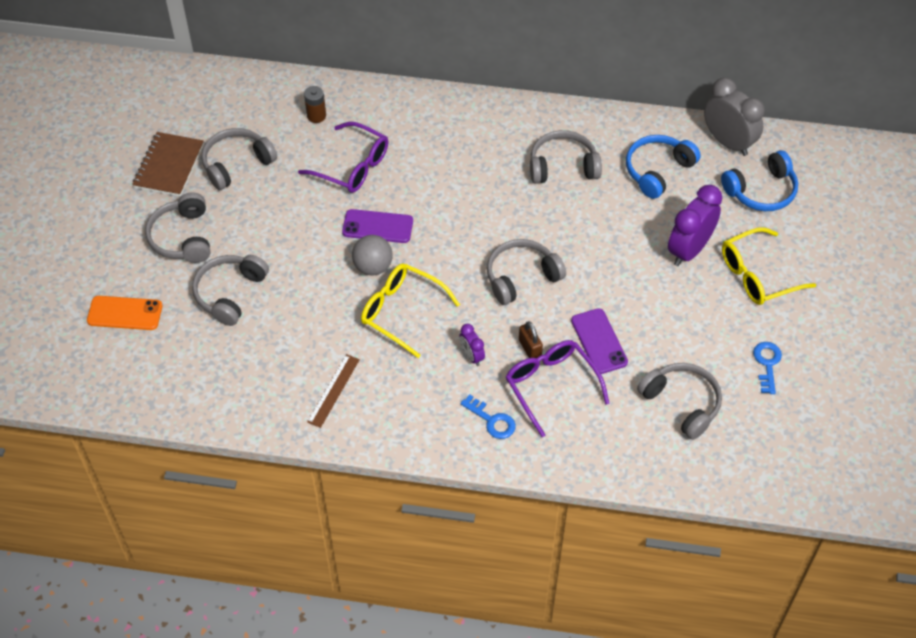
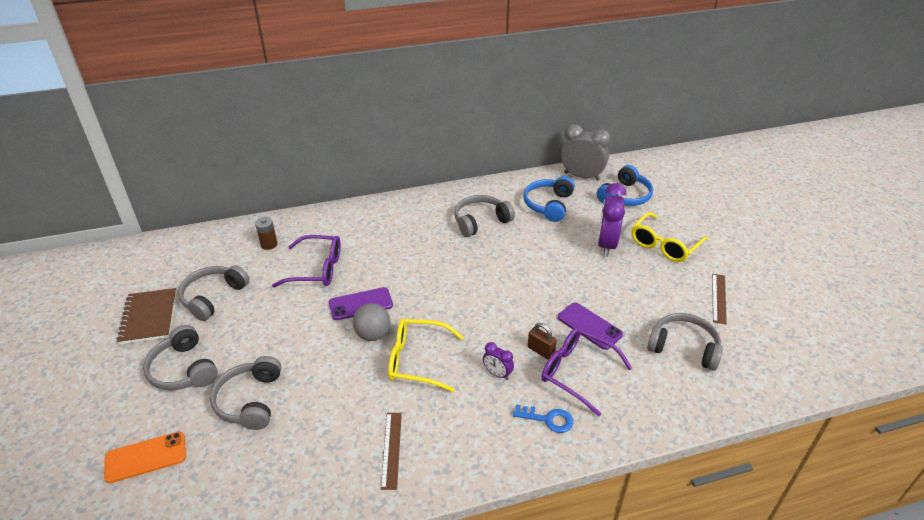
camera: 25 degrees left, 15 degrees down
(521, 277) = (499, 302): grey headphones -> none
(767, 364) = (719, 298): blue key -> brown ruler

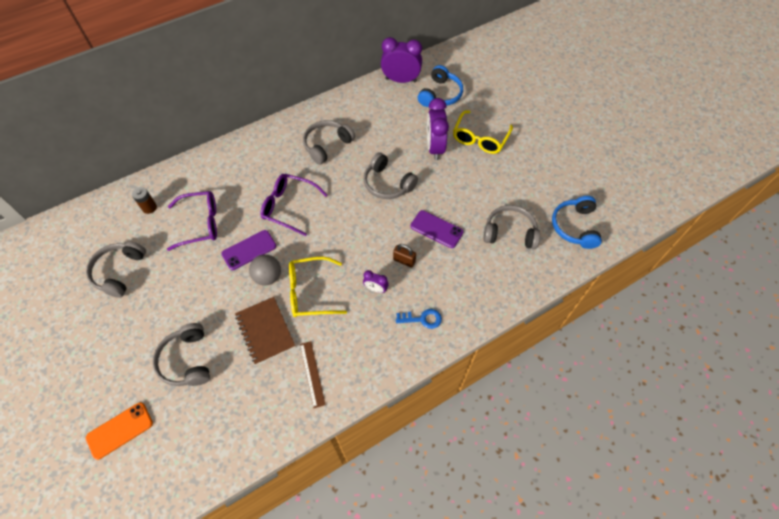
camera: 15 degrees left, 20 degrees up
(149, 317) = (69, 304): brown notebook -> brown notebook (265, 331)
(183, 369) = (120, 346): grey headphones -> grey headphones (387, 183)
(548, 205) = (379, 116): blue headphones -> blue headphones (575, 226)
(577, 373) = (436, 274): purple glasses -> purple glasses (289, 207)
(581, 176) = (401, 80): grey clock -> purple clock
(719, 298) = (528, 181): brown ruler -> none

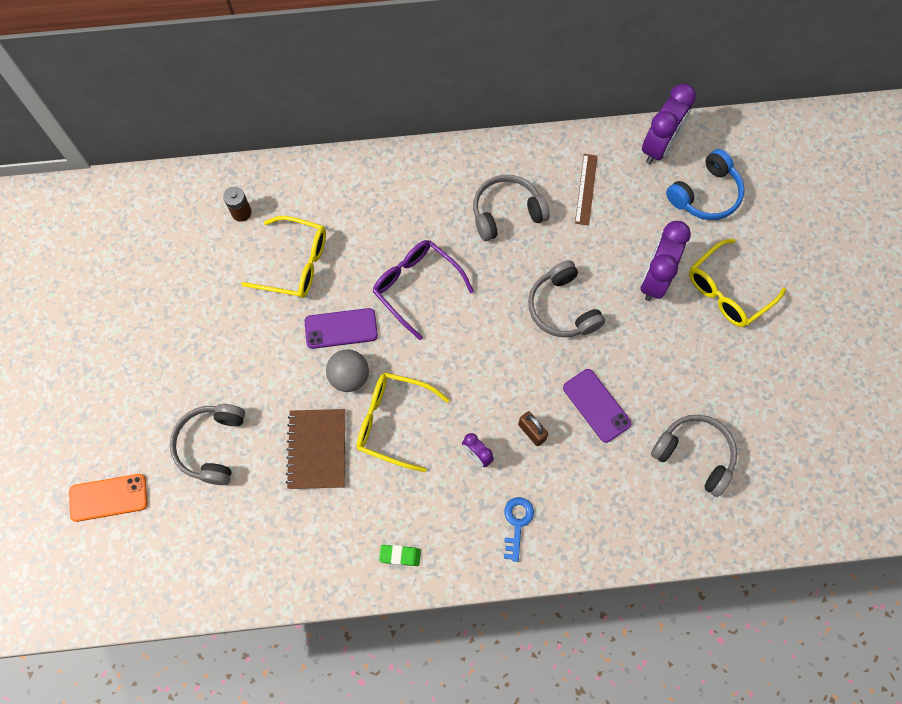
camera: 25 degrees right, 10 degrees up
(119, 272) = (175, 290): grey headphones -> none
(200, 224) = (294, 263): purple glasses -> yellow glasses
(312, 373) = (350, 531): brown ruler -> brown ruler (586, 189)
(354, 374) = (400, 555): none -> green eraser
(401, 80) = (659, 146): purple clock -> purple clock turned 90 degrees clockwise
(422, 319) = (517, 523): blue key -> blue key turned 105 degrees counterclockwise
(575, 226) = (792, 486): blue headphones -> none

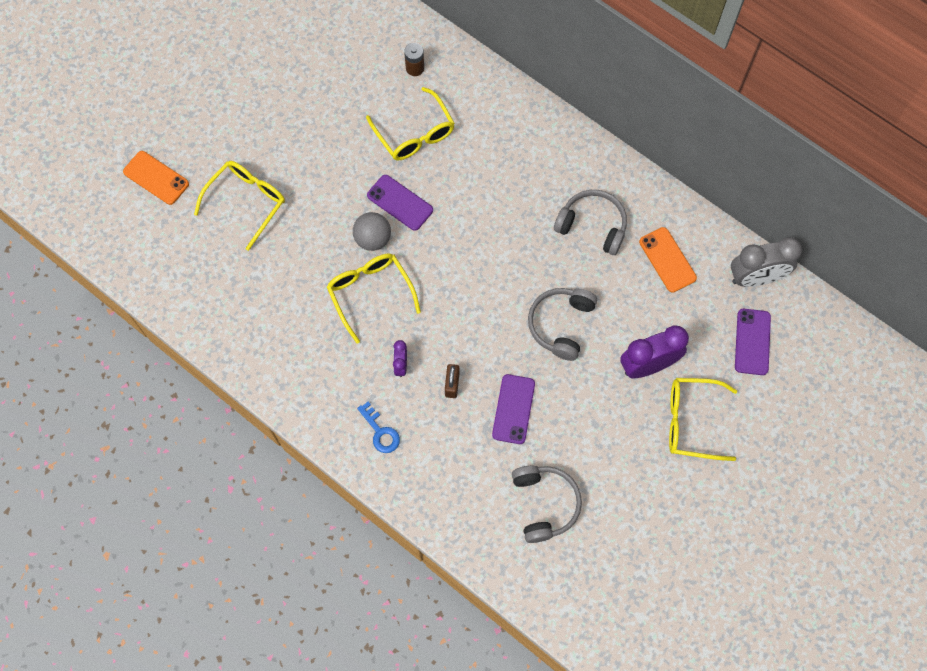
camera: 45 degrees right, 0 degrees up
(212, 445) = (246, 203): grey headphones -> yellow glasses
(317, 449) = (306, 266): brown notebook -> none
(400, 555) = (288, 379): green eraser -> none
(417, 287) = (477, 221): purple glasses -> none
(517, 523) = (380, 432): blue key -> blue key turned 90 degrees clockwise
(586, 189) = (667, 260): brown ruler -> orange phone
(659, 146) = (755, 278): purple clock -> grey clock
(705, 194) = (752, 342): blue headphones -> purple phone

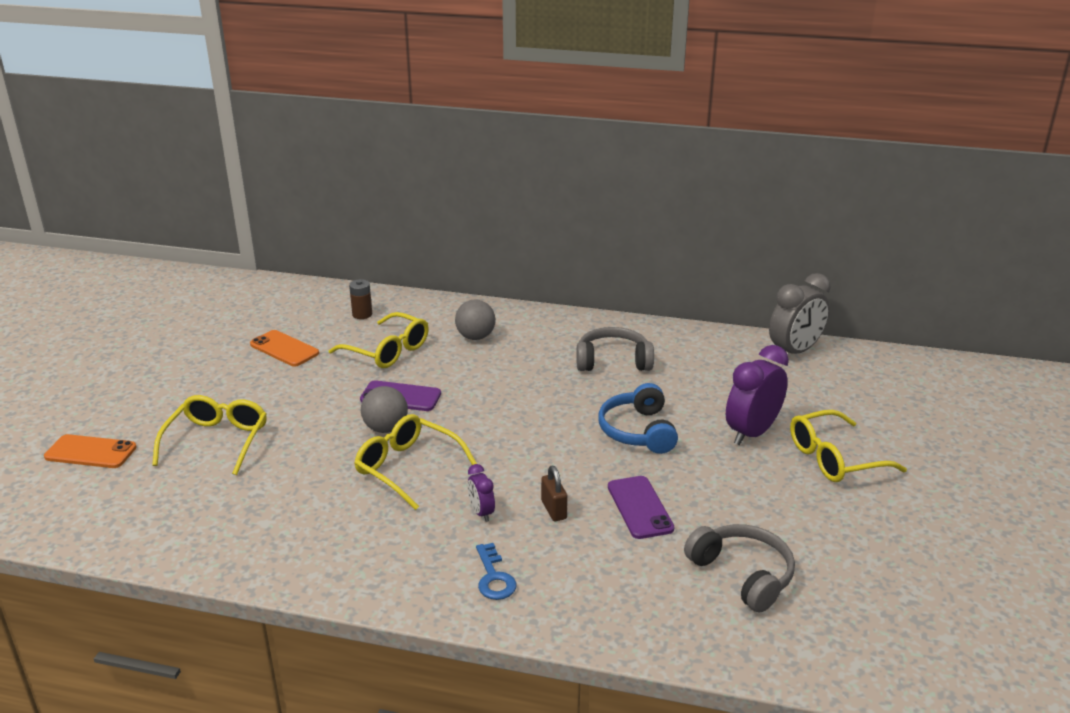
camera: 25 degrees left, 40 degrees down
(380, 432) = (494, 577): blue key -> blue key turned 45 degrees clockwise
(495, 143) = (475, 337): none -> grey ball
(561, 324) = (638, 431): grey headphones -> blue headphones
(667, 260) = (704, 362): orange phone -> orange phone (284, 349)
(752, 342) = (834, 389): purple phone -> none

